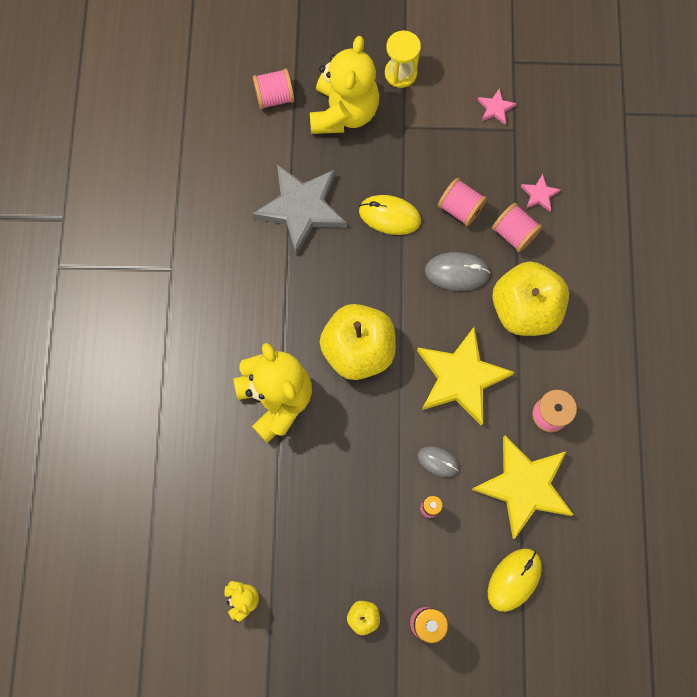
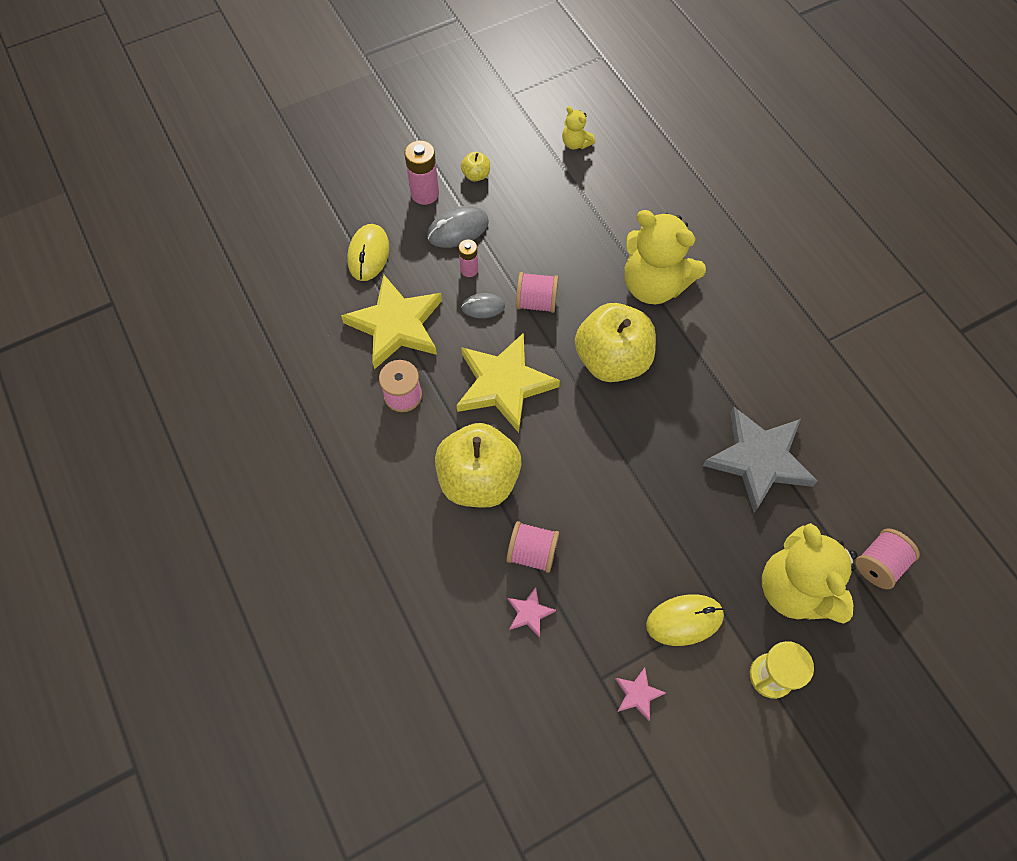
camera: 150 degrees right, 10 degrees down
(389, 216) = (669, 500): yellow mouse -> yellow mouse (684, 620)
(456, 272) = (566, 480): grey mouse -> grey mouse (458, 229)
(460, 208) = (603, 549): pink spool -> pink spool (536, 302)

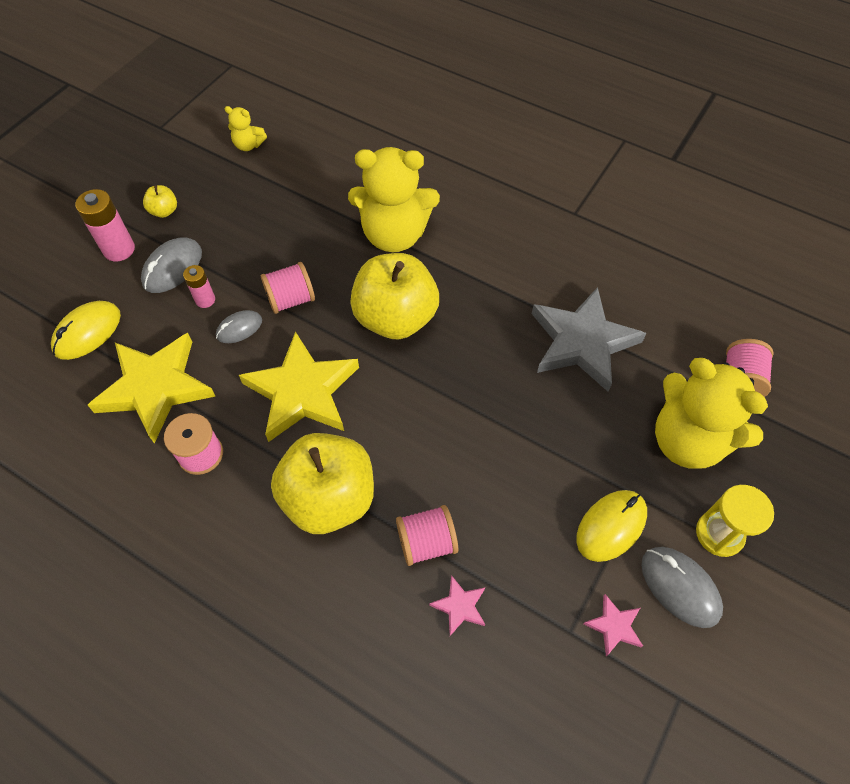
camera: 30 degrees left, 5 degrees down
(368, 254) = (87, 332): yellow mouse -> yellow mouse turned 60 degrees clockwise
(709, 696) = (679, 587): none -> grey mouse

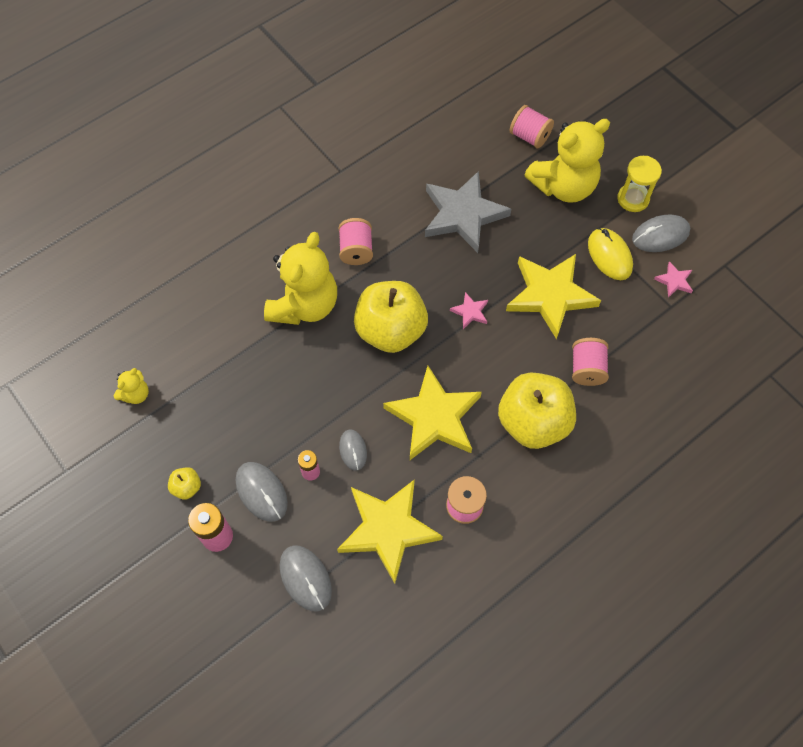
camera: 70 degrees left, 5 degrees up
(87, 332) = (305, 578): yellow mouse -> grey mouse
(291, 299) = (339, 403): pink spool -> pink spool (356, 250)
(459, 606) = (637, 363): pink star -> pink star (470, 312)
(515, 469) = (550, 295): none -> yellow star

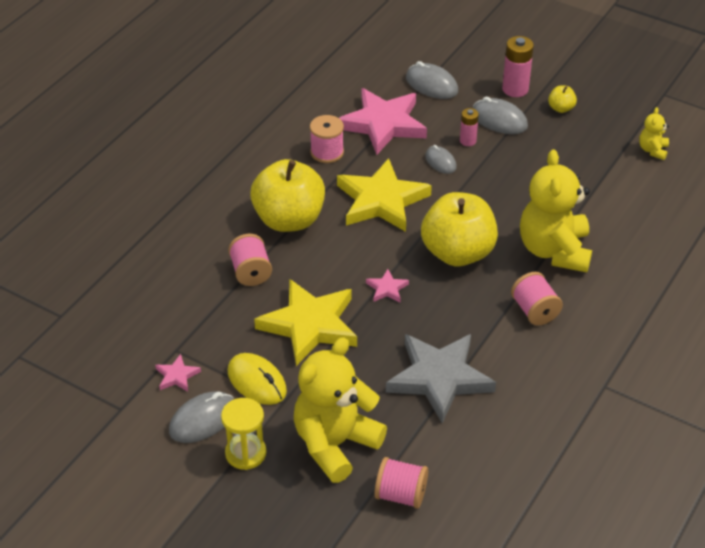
camera: 160 degrees right, 20 degrees down
(388, 529) = (383, 124): yellow star -> pink star

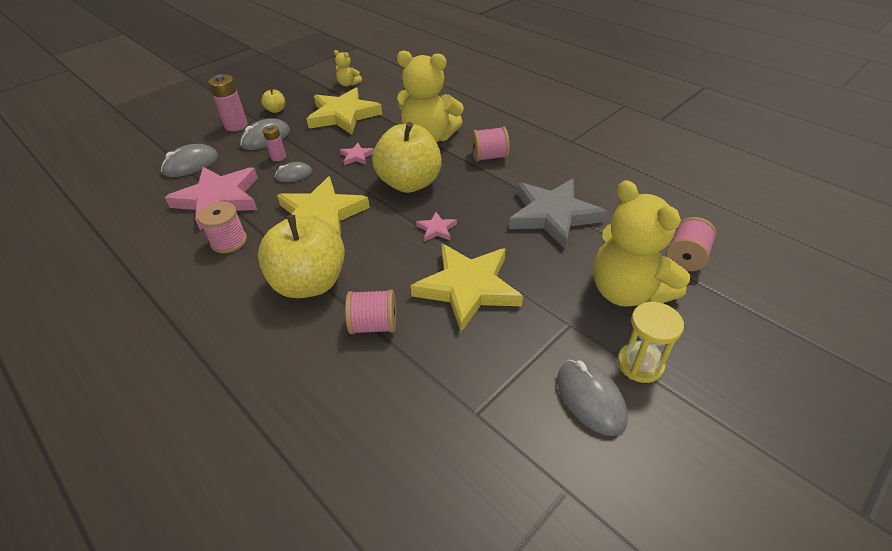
camera: 75 degrees left, 0 degrees up
(177, 376) = (518, 417): pink star -> pink star (356, 156)
(257, 382) = (538, 341): yellow mouse -> none
(574, 166) = (343, 115): none -> yellow star

